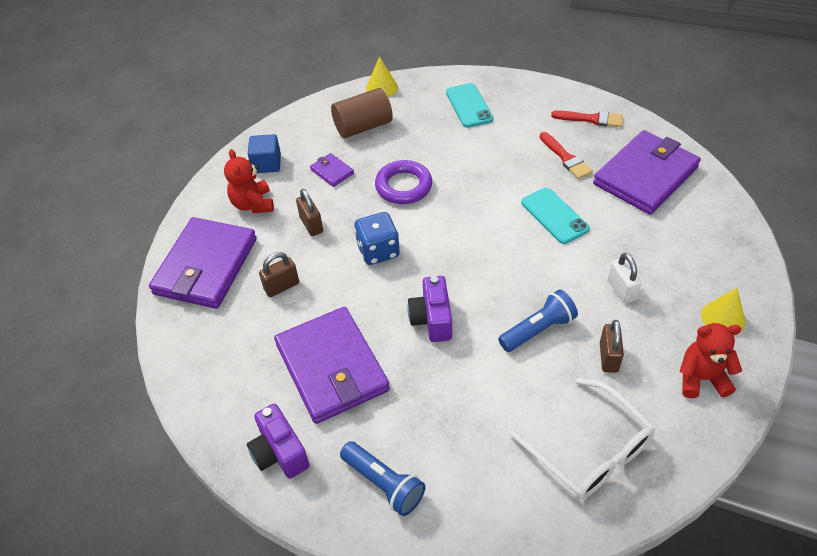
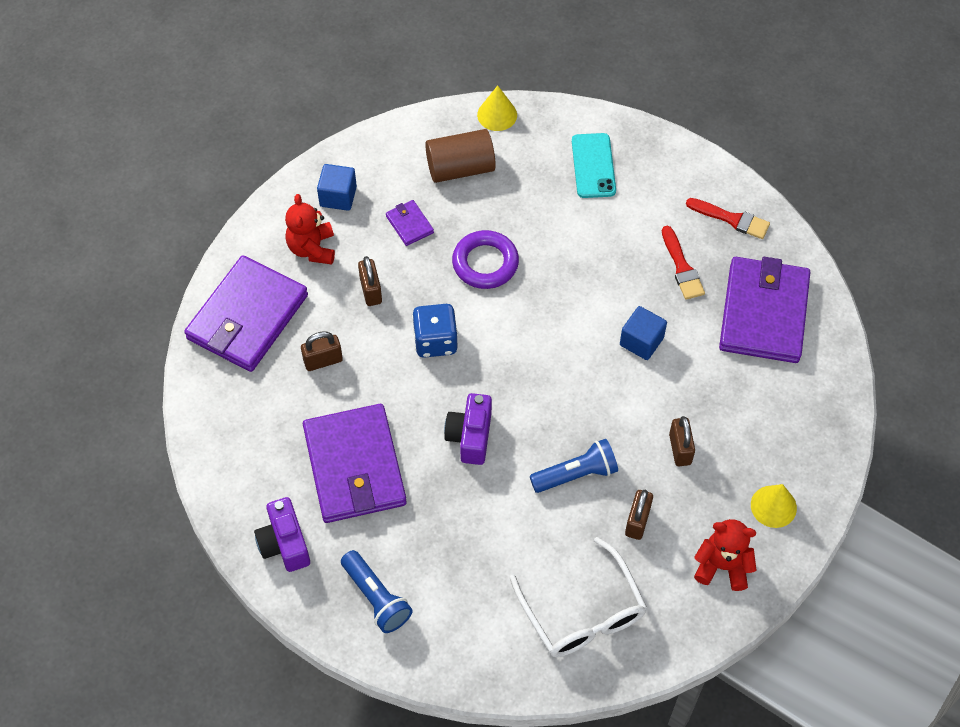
camera: 10 degrees right, 10 degrees up
(554, 216) = (641, 341): turquoise phone -> blue cube
(621, 290) = (680, 449): white padlock -> brown padlock
(645, 176) = (764, 313): purple wallet -> purple wallet turned 45 degrees counterclockwise

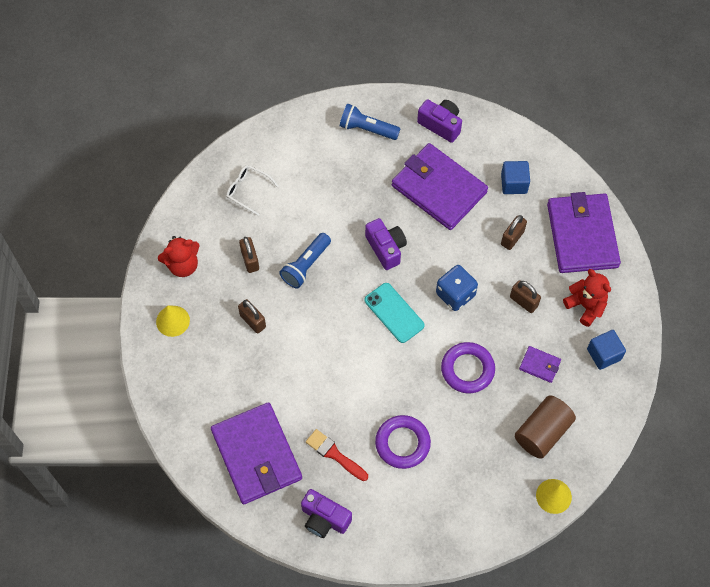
camera: 145 degrees right, 5 degrees up
(582, 611) = (248, 190): white glasses -> white glasses, size x0.57
(593, 166) = (452, 498): turquoise phone -> turquoise phone (394, 313)
(605, 237) = (402, 443): none -> purple ring
(641, 341) = (325, 379): blue cube -> blue cube (514, 183)
(731, 219) = (324, 519): red brush -> purple camera

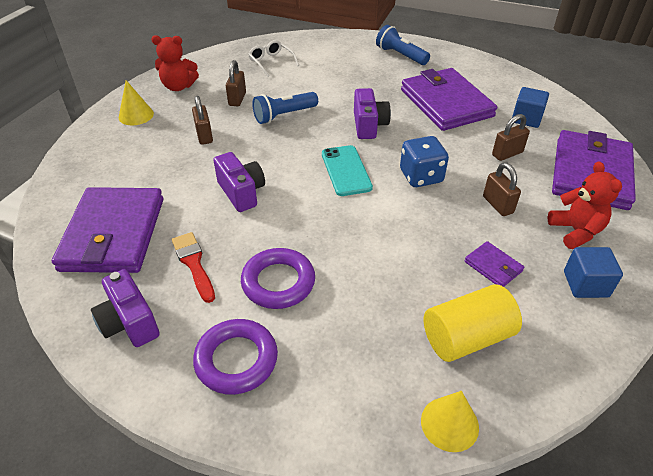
camera: 25 degrees right, 20 degrees down
(440, 125) = (470, 68): purple camera -> purple camera (241, 192)
(467, 369) = (399, 241): purple ring -> purple ring (236, 360)
(542, 432) = (466, 337): brown cylinder -> yellow cylinder

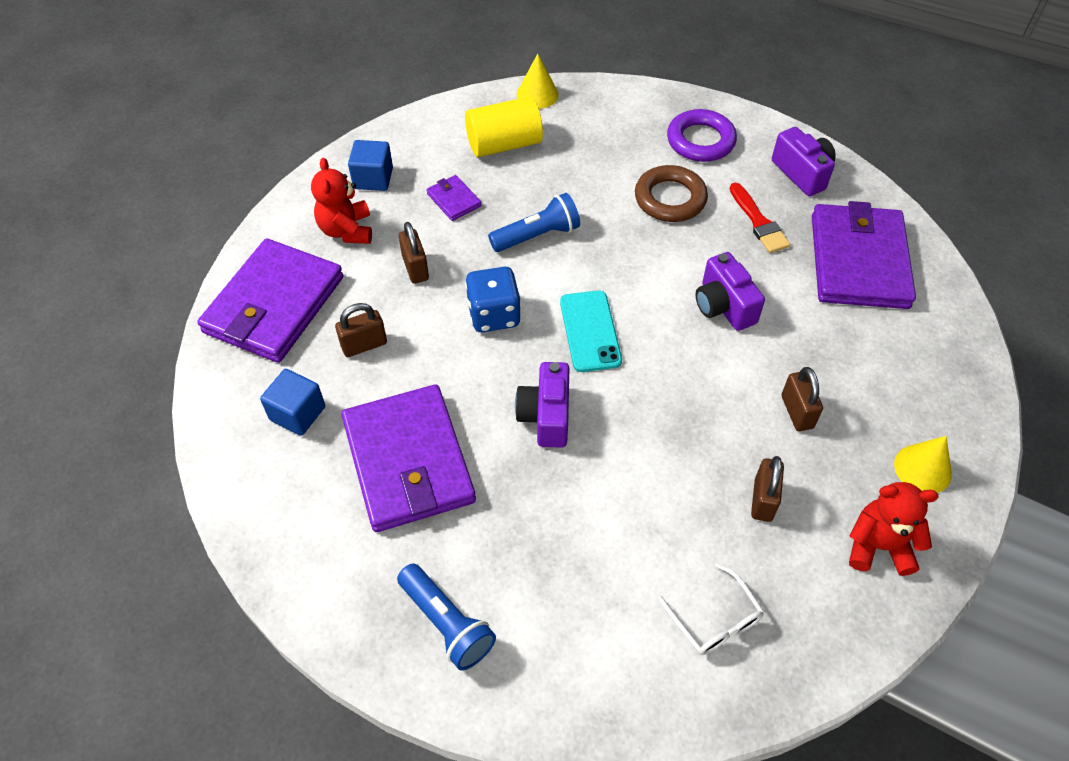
camera: 175 degrees left, 10 degrees up
(278, 282) = (670, 199): purple ring -> brown ring
(284, 115) = (679, 450): blue flashlight -> blue flashlight (537, 235)

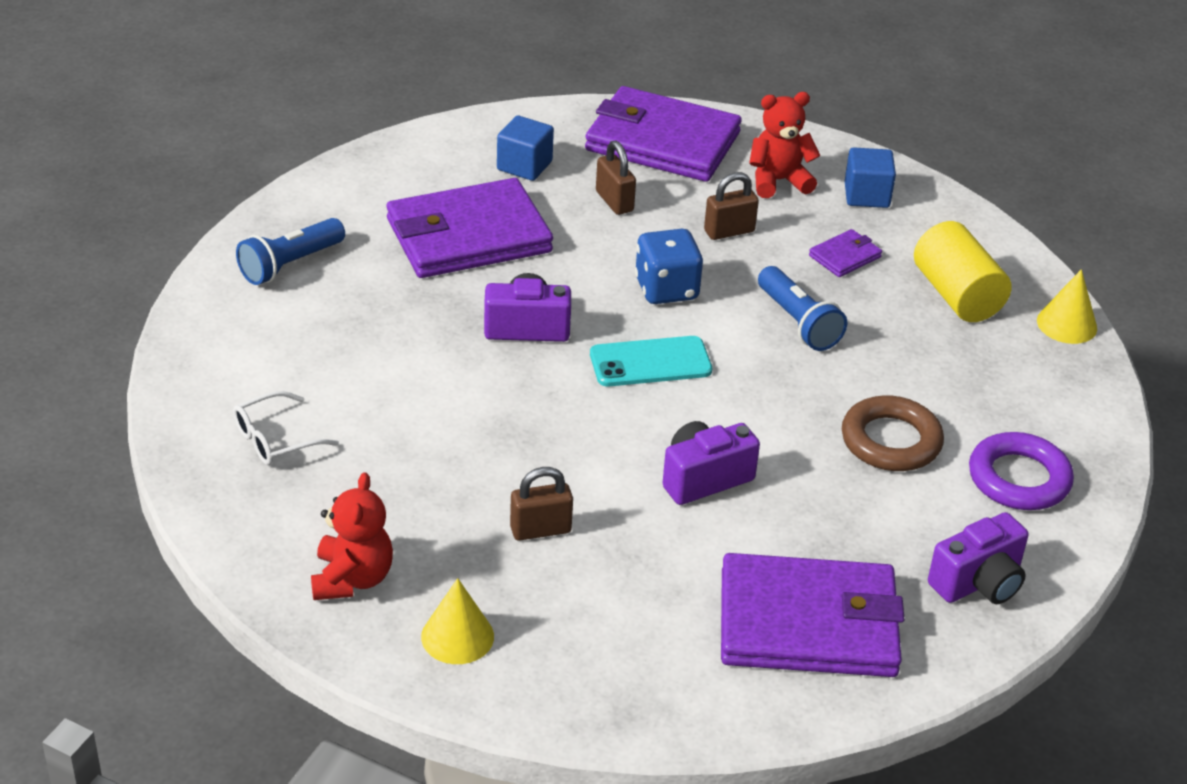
camera: 85 degrees right, 15 degrees down
(759, 222) = (864, 525): red brush -> none
(763, 500) = (416, 488): brown padlock -> none

